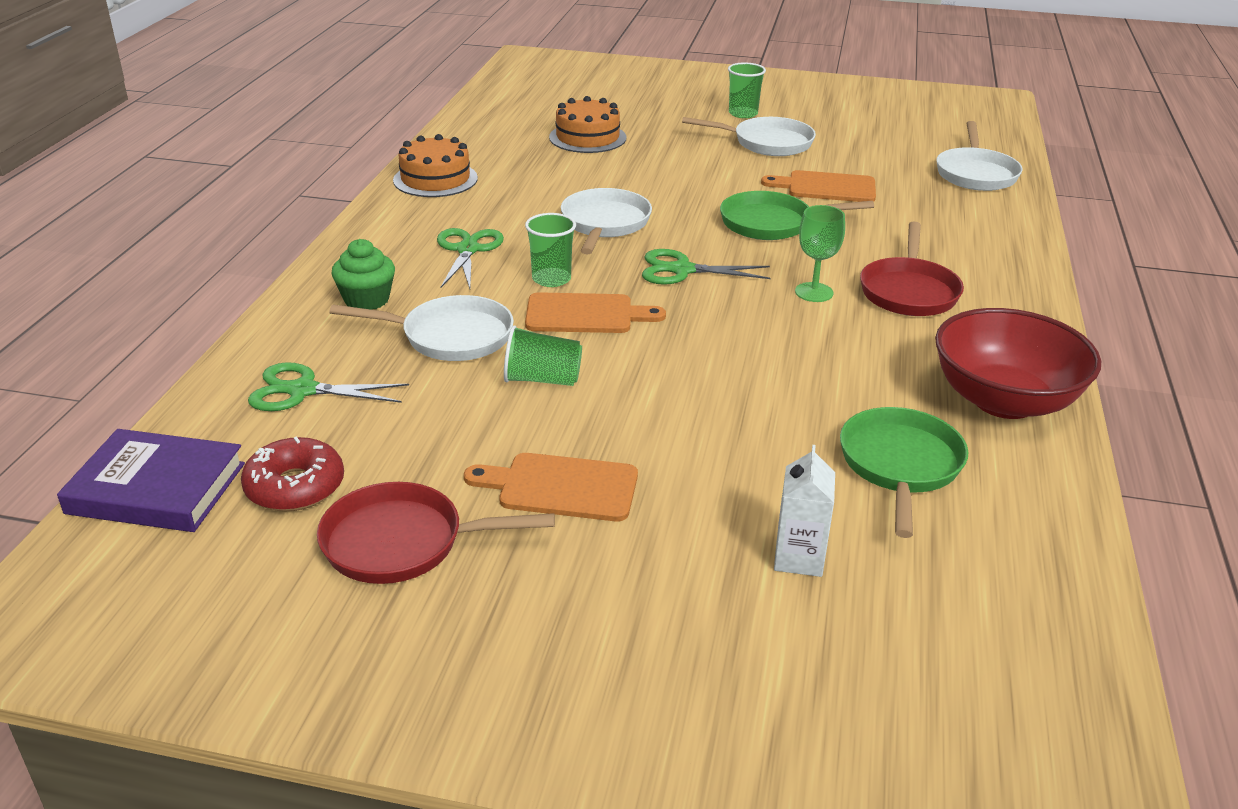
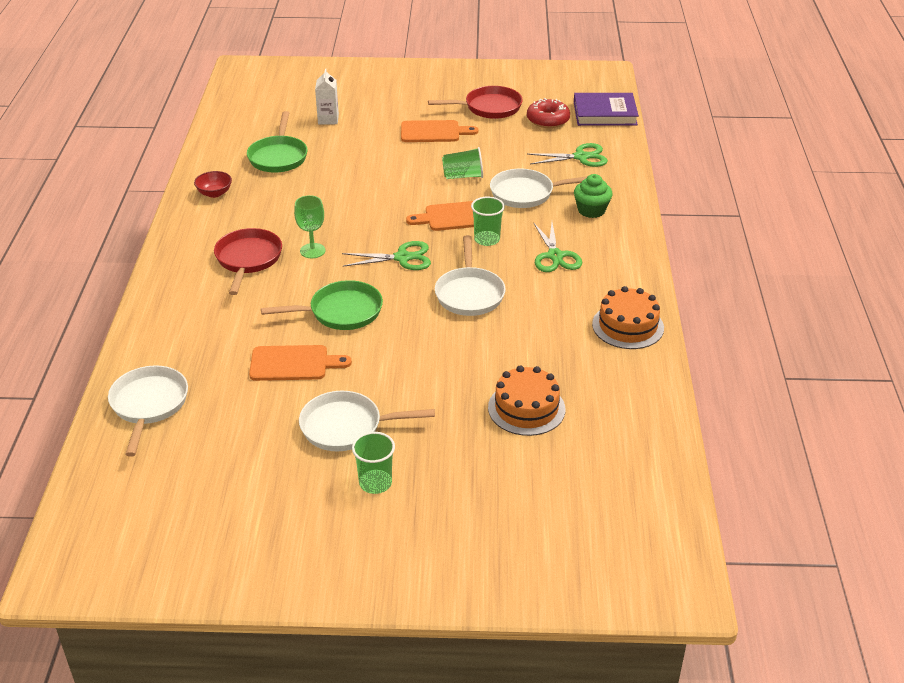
camera: 170 degrees right, 5 degrees up
(1004, 401) = (214, 193): red bowl -> red bowl, size x0.44

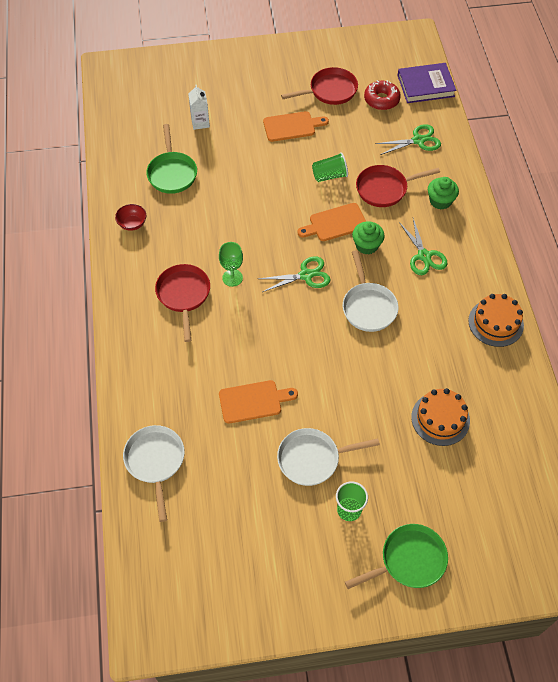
camera: 10 degrees left, 20 degrees up
(341, 312) = (274, 341): green pan -> green pan (409, 560)
(487, 239) = (366, 245): green cup -> green cupcake
(526, 193) = (384, 189): white pan -> red pan

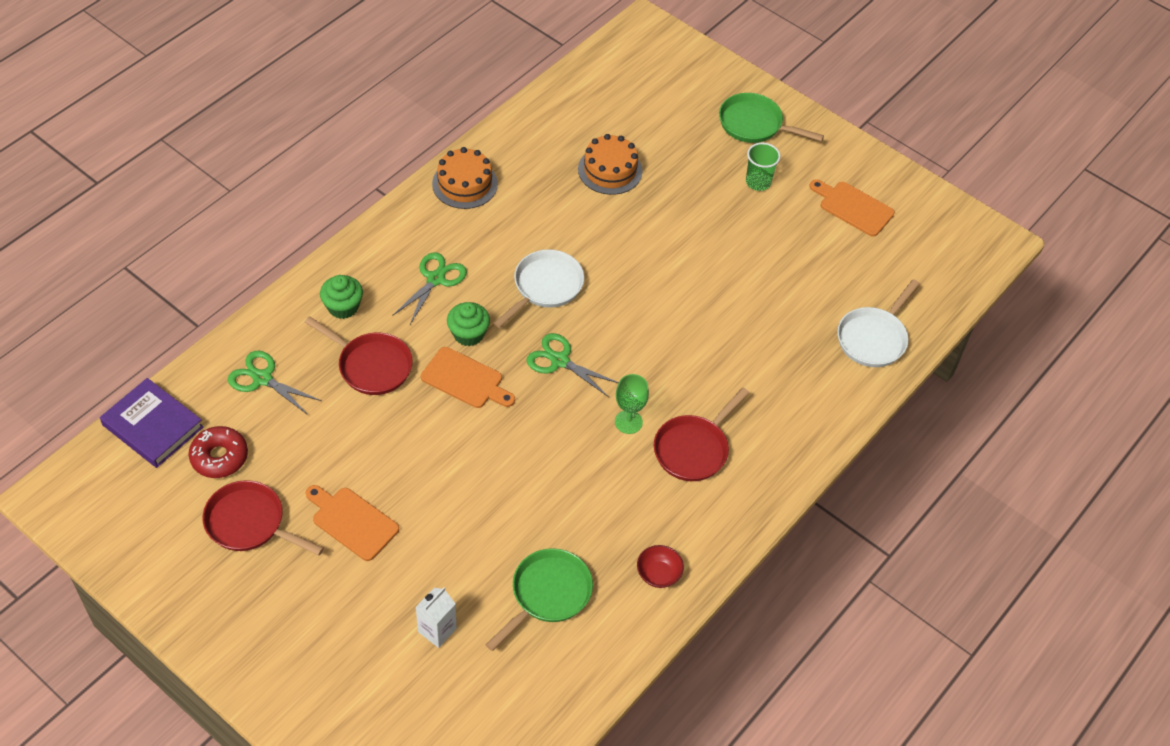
camera: 135 degrees left, 5 degrees down
(253, 401) = (739, 308): orange cutting board -> orange cutting board (853, 207)
(312, 459) = (743, 232): white pan -> none
(329, 175) = (399, 429): green cup -> none

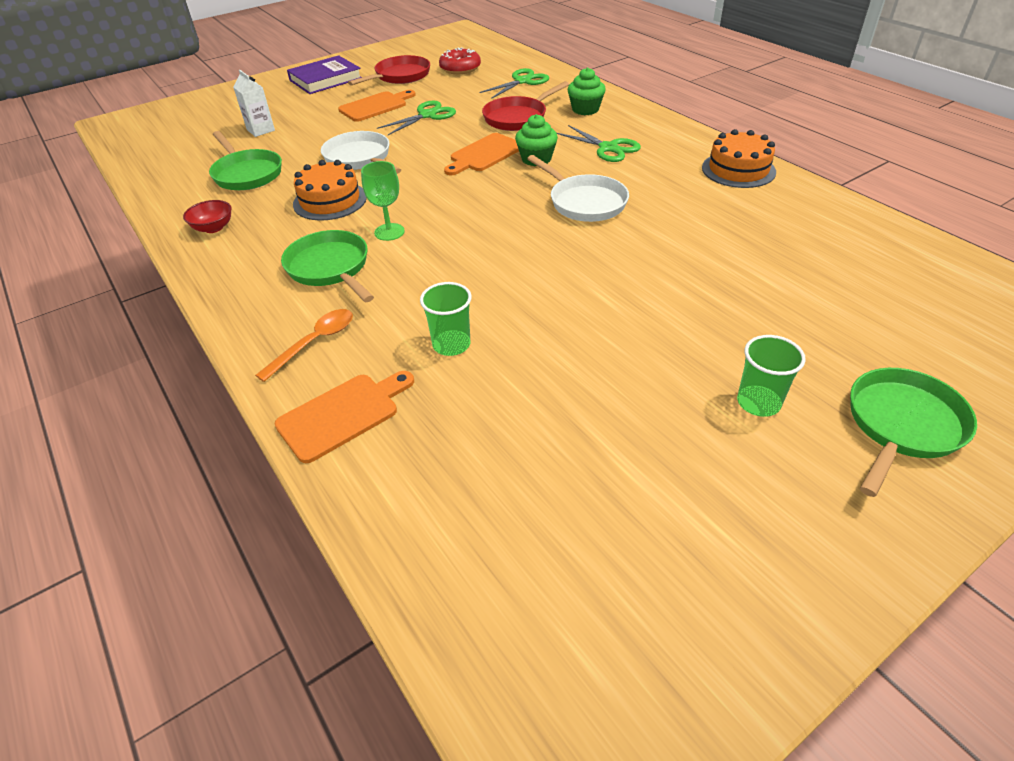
camera: 110 degrees right, 10 degrees down
(153, 426) = (497, 51): purple book -> purple book (325, 79)
(559, 361) = (484, 201): green scissors -> green scissors (427, 115)
(610, 170) = (770, 264): orange cake -> orange cake (330, 200)
(693, 449) = (330, 268): red pan -> green pan
(759, 341) = (451, 344): none -> green cup
(785, 426) = (315, 342): none -> orange spoon
(853, 207) = (700, 521): orange cutting board -> orange cutting board (343, 414)
(873, 338) = (406, 471): white pan -> white pan (360, 158)

